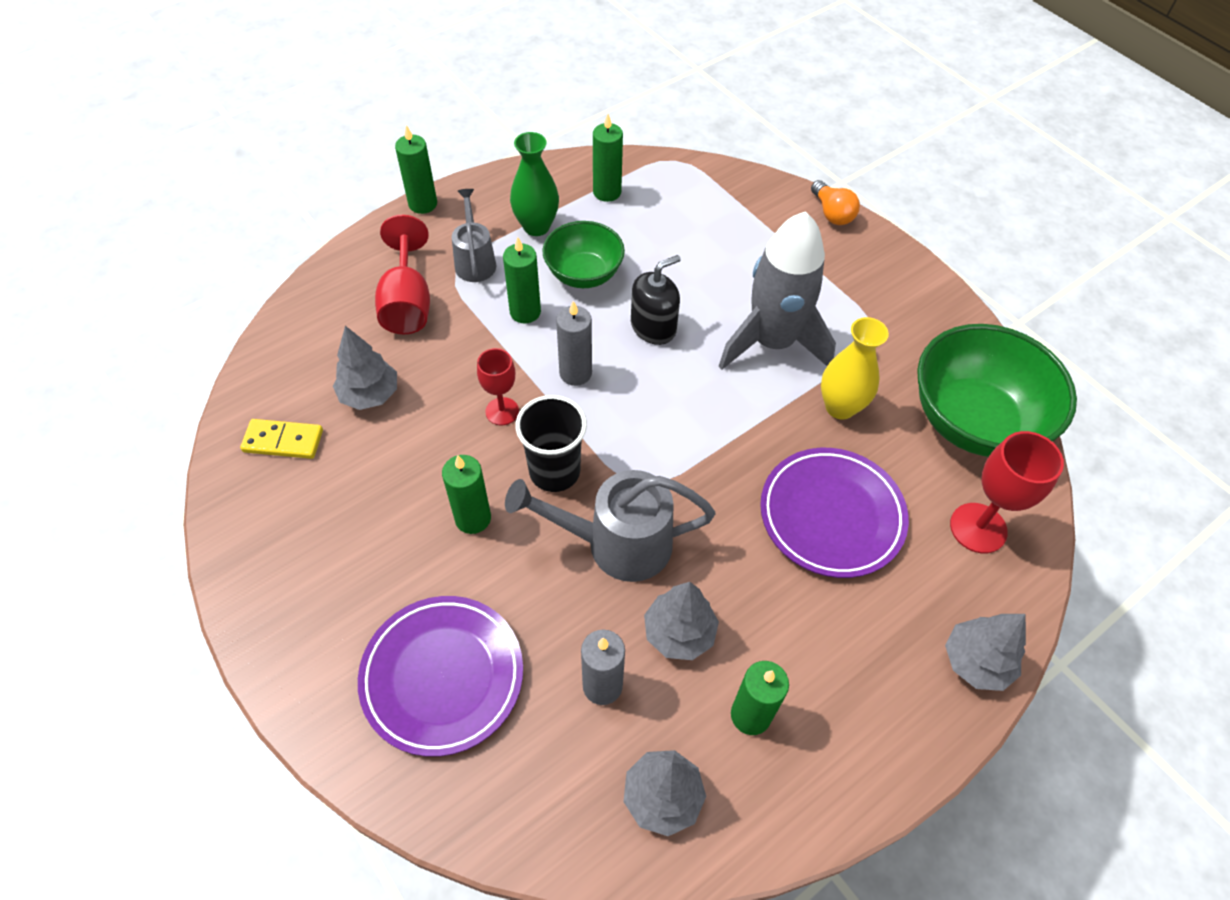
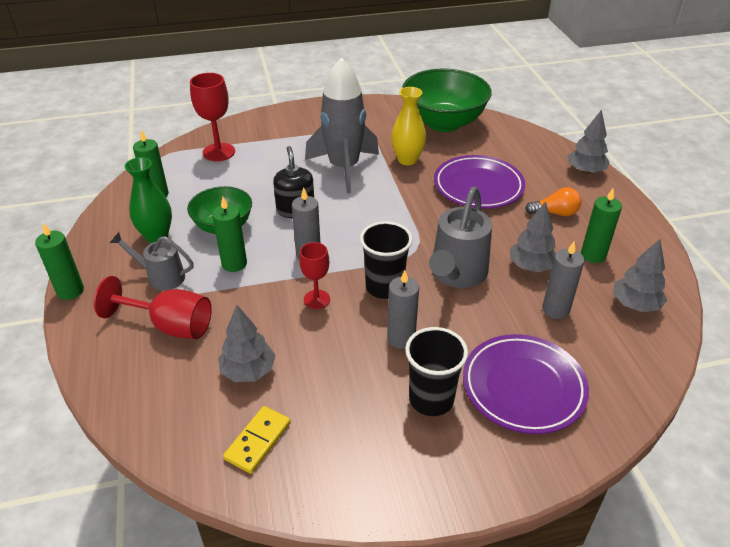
camera: 65 degrees left, 15 degrees down
(389, 580) = (431, 399): none -> black cup
(473, 518) = (401, 338): green candle -> grey candle
(832, 213) = (264, 116): orange light bulb -> orange light bulb (555, 213)
(978, 528) = (509, 144): red goblet -> red goblet (219, 152)

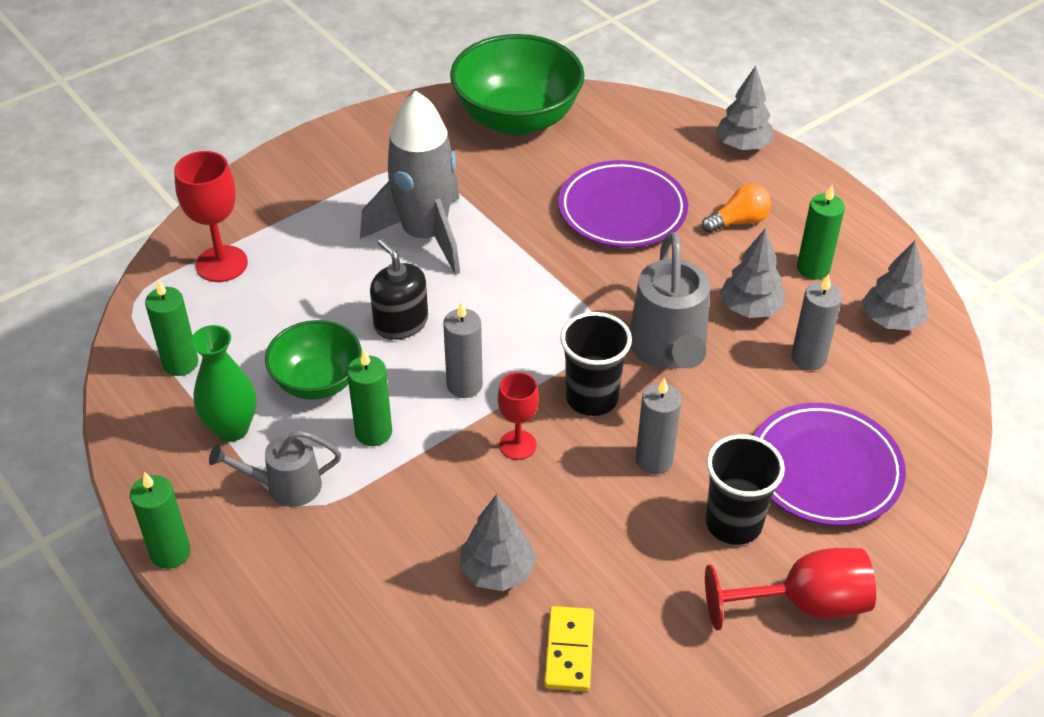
camera: 25 degrees left, 5 degrees up
(170, 326) = (352, 550): red goblet -> red goblet (805, 604)
(407, 160) = (504, 196): yellow vase -> none

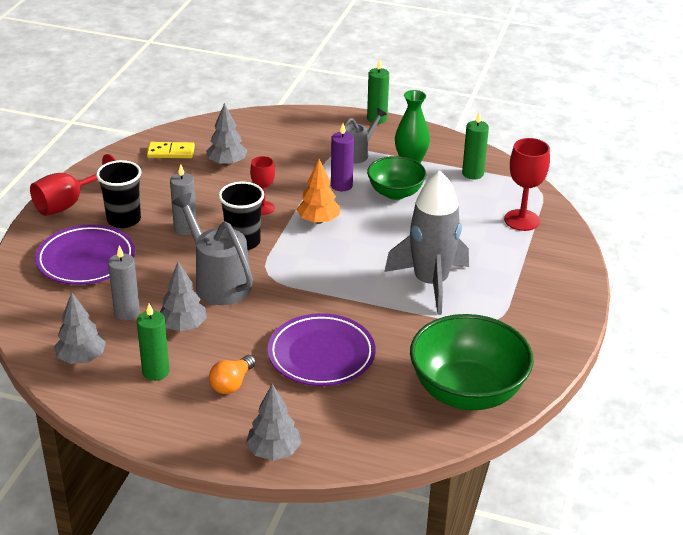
camera: 145 degrees right, 10 degrees down
(373, 432) = (341, 185): green candle -> purple candle
(401, 323) = (386, 234): black soap dispenser -> none
(464, 385) = (318, 221): grey candle -> orange tree
(569, 651) = (171, 152): yellow domino -> yellow domino turned 60 degrees counterclockwise

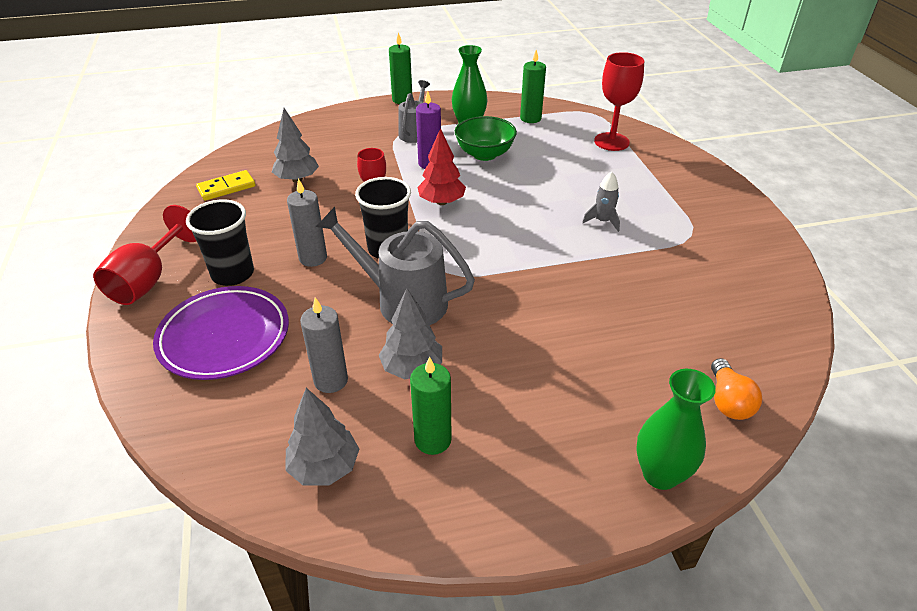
camera: 30 degrees left, 5 degrees up
(232, 383) = (531, 412): orange light bulb -> orange light bulb (728, 401)
(273, 451) = (660, 474): grey tree -> green vase
(318, 221) = (441, 202): orange tree -> red tree
(321, 355) = (586, 334): purple plate -> none
(430, 283) = (603, 221): grey rocket -> grey rocket, size x0.40
(467, 392) = (752, 310): green bowl -> none

